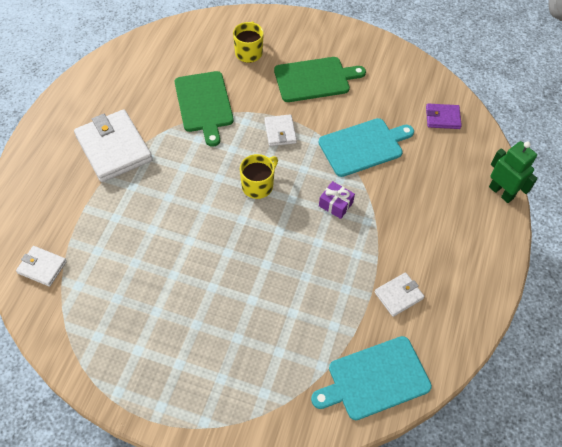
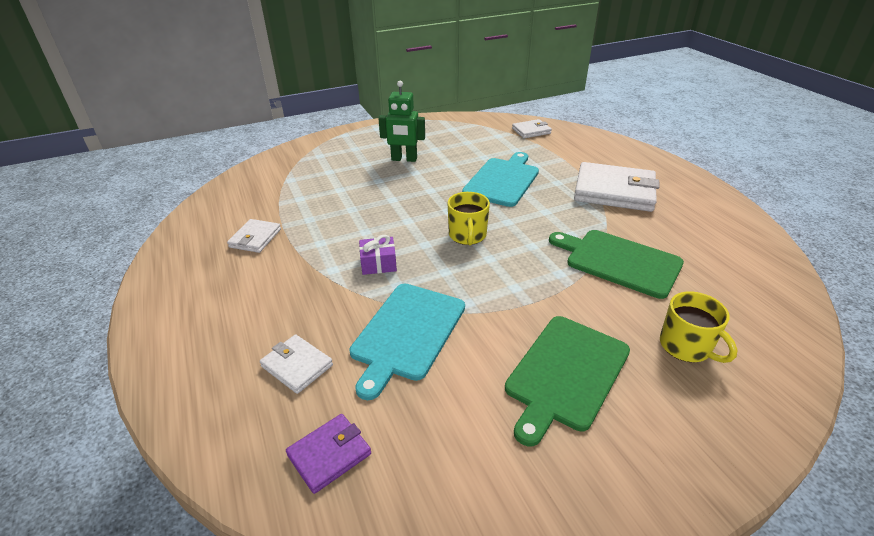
camera: 140 degrees right, 20 degrees down
(280, 132) = (513, 287): white wallet -> white wallet (297, 366)
(375, 379) = (242, 192): turquoise cutting board -> turquoise cutting board (503, 180)
(501, 192) = (172, 397): green robot -> green robot (404, 159)

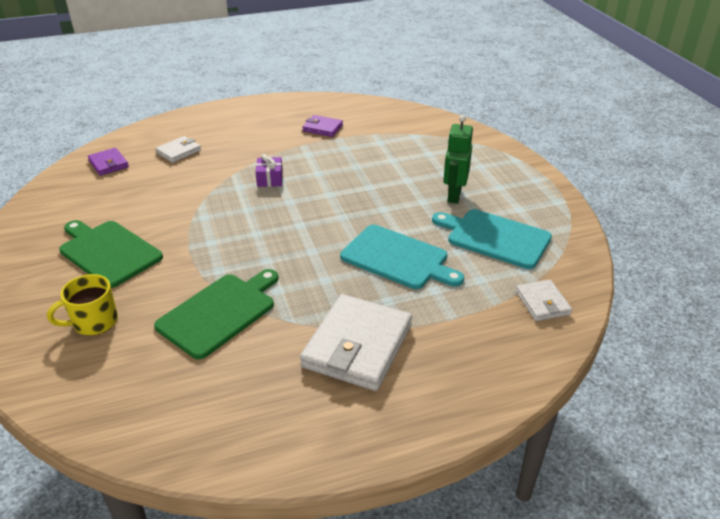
camera: 95 degrees right, 0 degrees up
(255, 238) = (322, 128): white wallet -> purple wallet
(407, 333) = (185, 189): turquoise cutting board -> turquoise cutting board (495, 237)
(467, 235) = (295, 224): yellow mug -> none

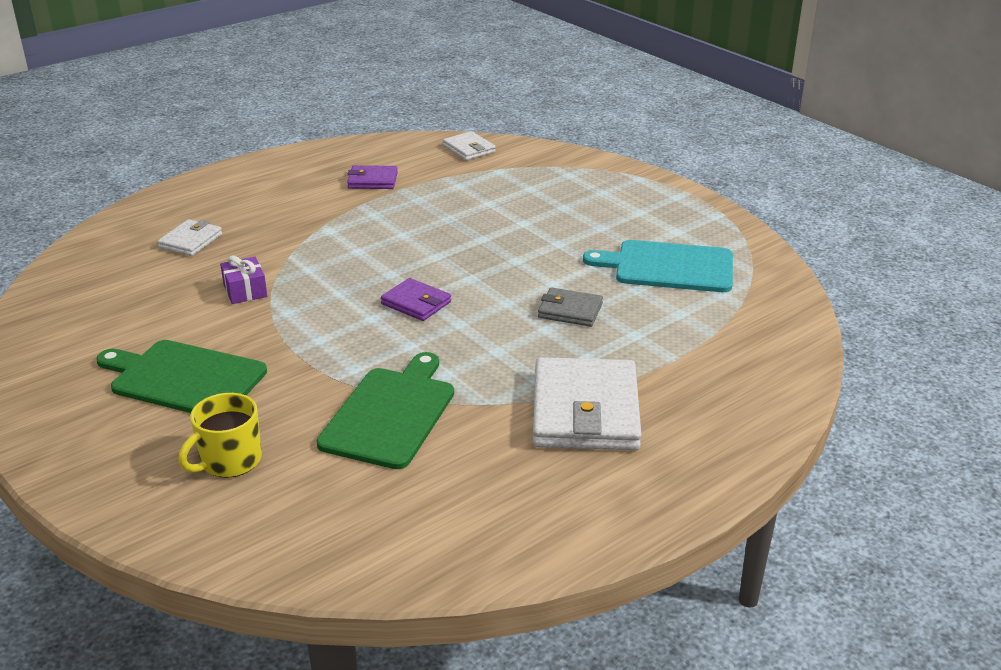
camera: 20 degrees left, 5 degrees down
(108, 164) = (97, 273): purple wallet -> purple wallet (416, 303)
(270, 179) = (345, 252): purple gift -> purple gift (245, 291)
(397, 258) = (570, 310): turquoise cutting board -> grey wallet
(454, 195) = (592, 230): green robot -> none
(542, 303) = (762, 323): white wallet -> white wallet (469, 149)

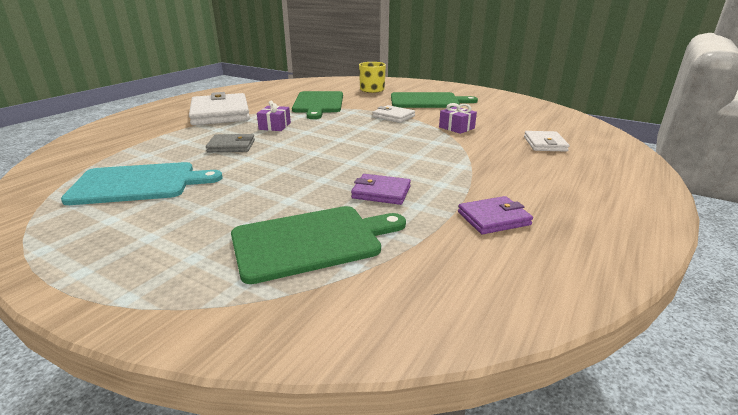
camera: 160 degrees right, 5 degrees down
(416, 303) = (342, 136): purple wallet -> purple wallet (381, 192)
(469, 149) = (432, 305): white wallet -> white wallet (393, 116)
(499, 348) = (275, 126): none -> purple gift
(519, 189) = (311, 241): none -> green cutting board

